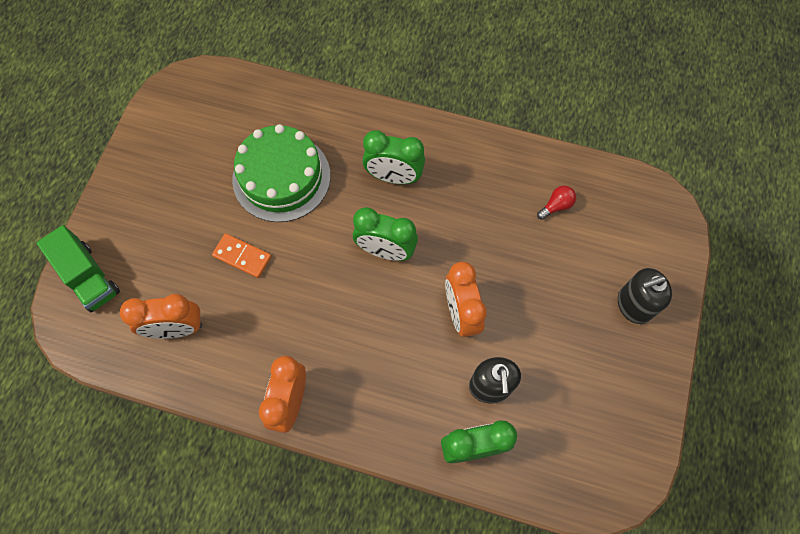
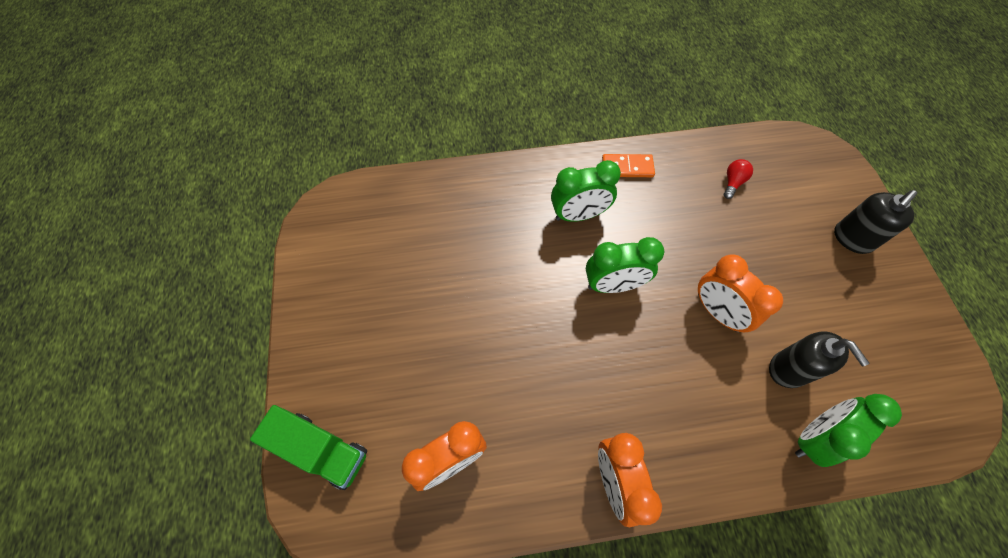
camera: 25 degrees left, 5 degrees down
(242, 256) = (478, 352): orange domino -> orange domino (627, 167)
(281, 177) = (473, 258): green cake -> none

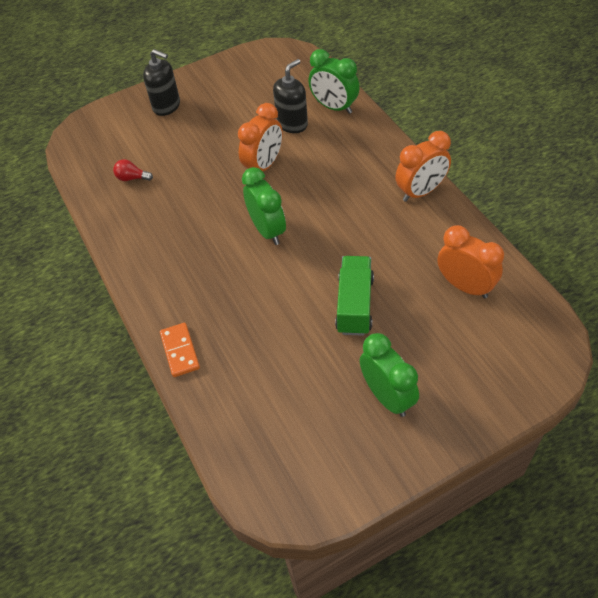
camera: 105 degrees left, 10 degrees down
(321, 450) = (513, 376): green truck -> green truck (355, 305)
(578, 215) = (205, 272): green clock -> green clock (387, 396)
(627, 167) = (136, 251): orange domino -> orange domino (180, 351)

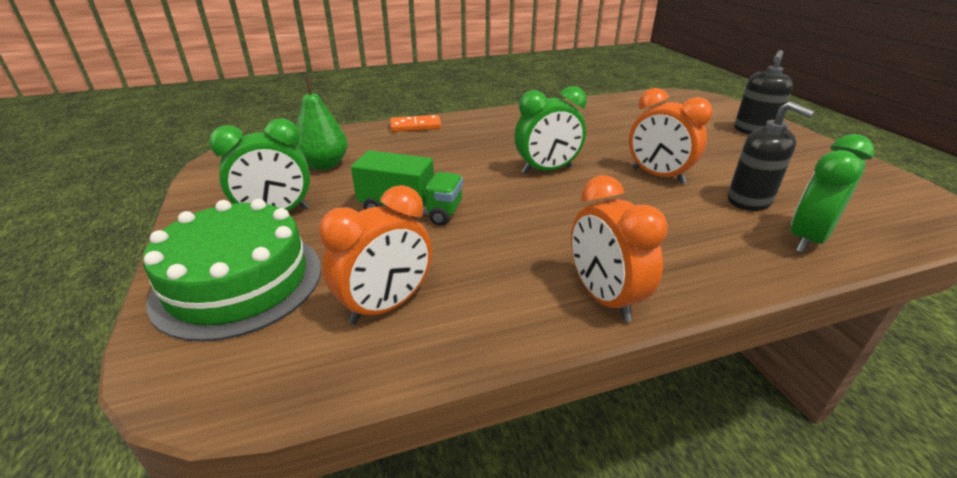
camera: 95 degrees right, 20 degrees down
(132, 178) = (633, 114): red light bulb -> none
(290, 400) = (324, 165): none -> green pear
(474, 375) = (238, 282): none -> green cake

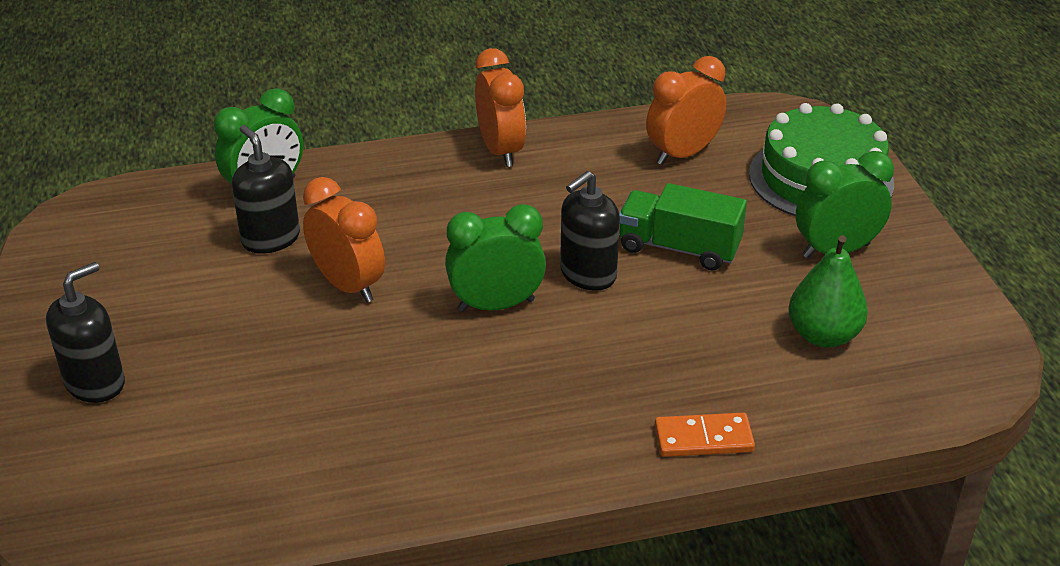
camera: 175 degrees left, 5 degrees up
(485, 189) = (587, 274): none -> black soap dispenser

